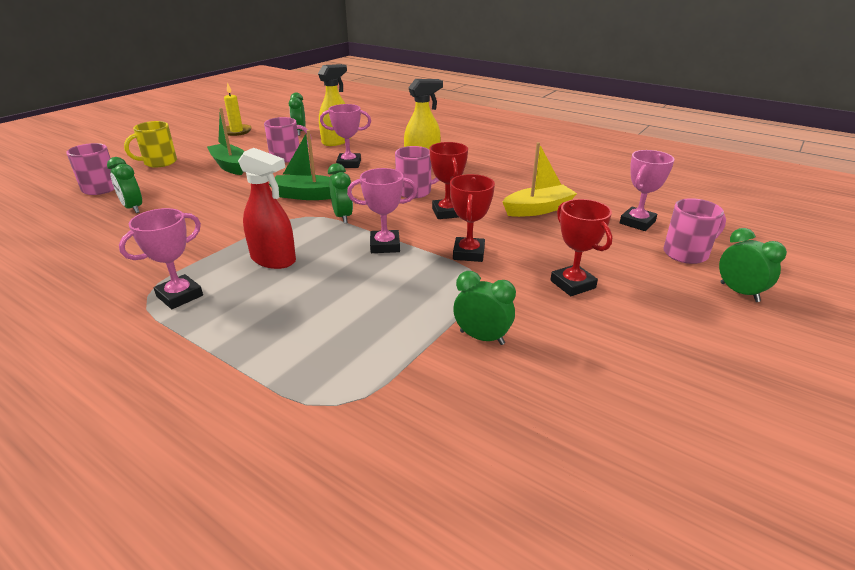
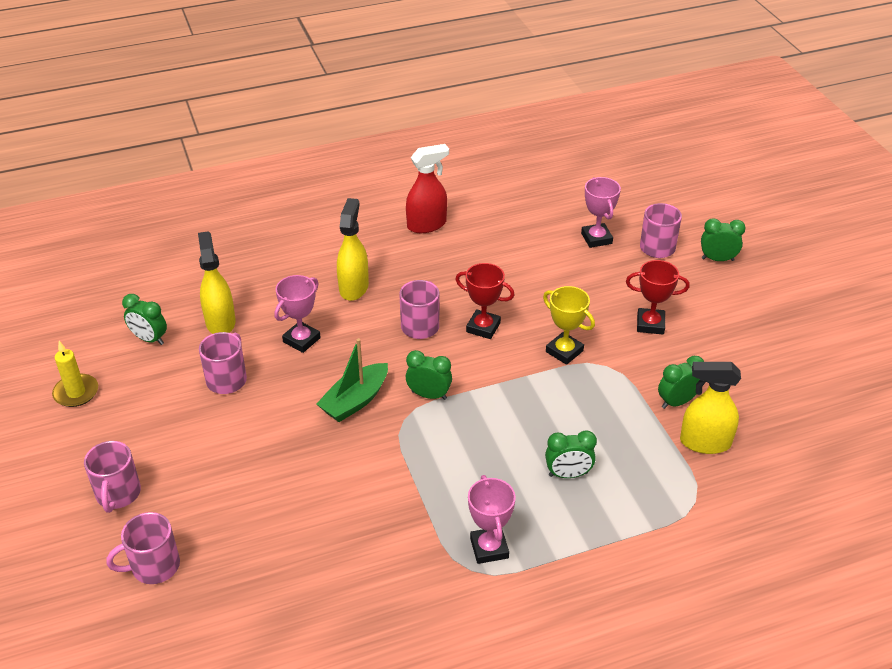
camera: 55 degrees left, 10 degrees up
(133, 208) = (252, 546): green clock -> green clock (568, 474)
(159, 162) = (118, 494): yellow mug -> pink mug
(230, 166) = (202, 434): green boat -> none
(273, 260) = (474, 470): red spray bottle -> red spray bottle (427, 225)
(385, 245) = (509, 392): pink trophy -> none
(440, 379) = (704, 442): none -> yellow spray bottle
(468, 253) = (564, 351): red trophy -> yellow trophy
(538, 209) = (527, 274): yellow boat -> none

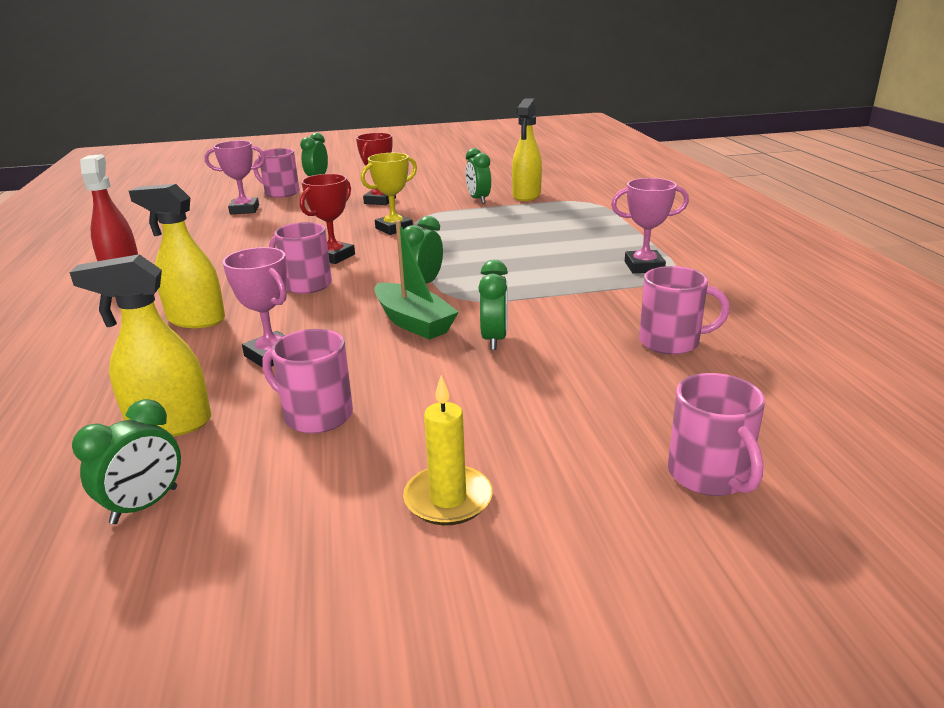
camera: 80 degrees left, 15 degrees down
(76, 392) = (236, 611): yellow candle -> yellow candle (448, 499)
(118, 494) = (551, 525): pink mug -> pink mug (671, 342)
(568, 474) = (553, 235): green clock -> green clock (494, 339)

